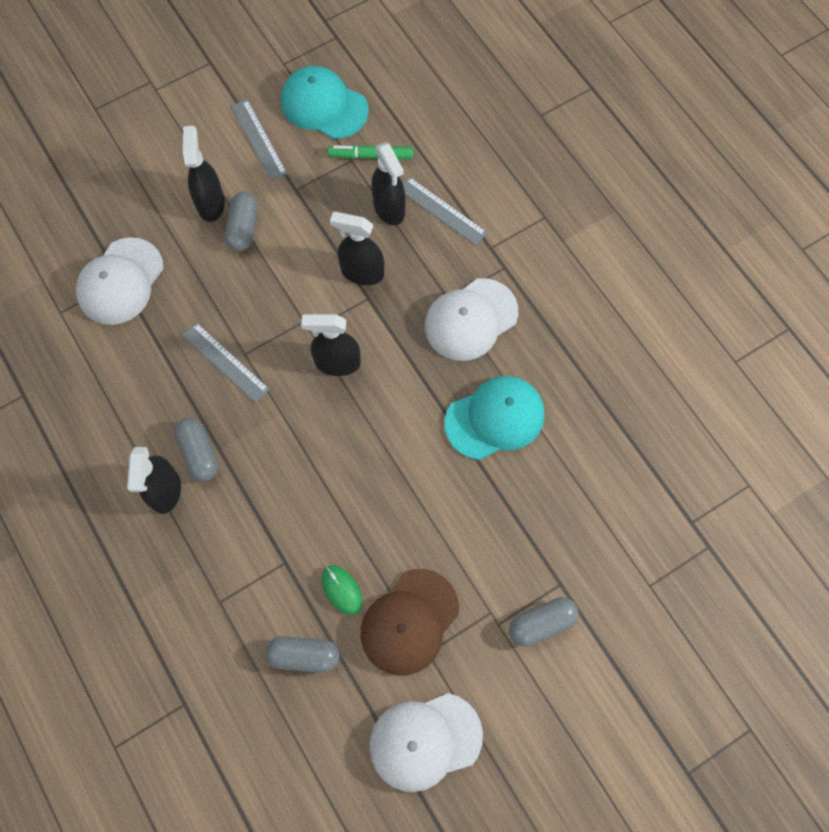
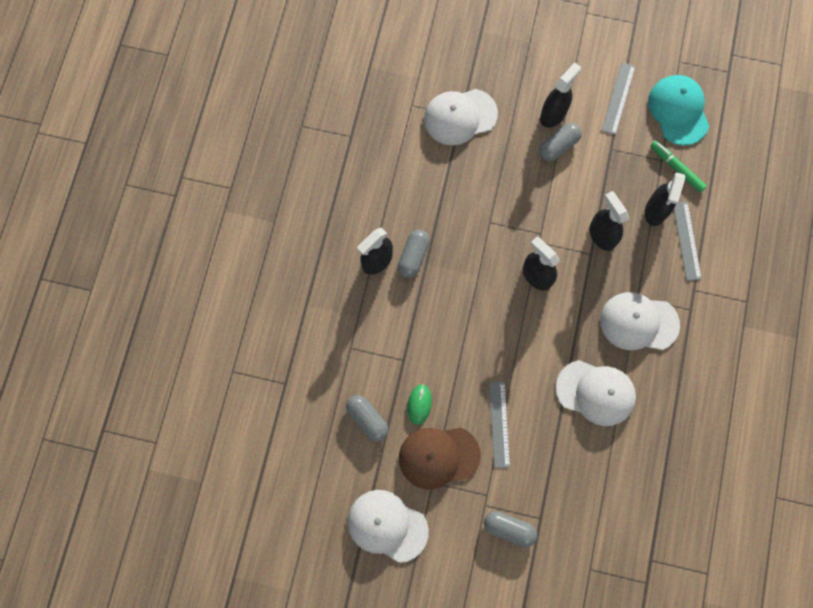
camera: 45 degrees right, 5 degrees up
(225, 362) = (475, 217): grey ruler -> grey ruler (499, 424)
(495, 418) = (595, 392): turquoise cap -> white cap

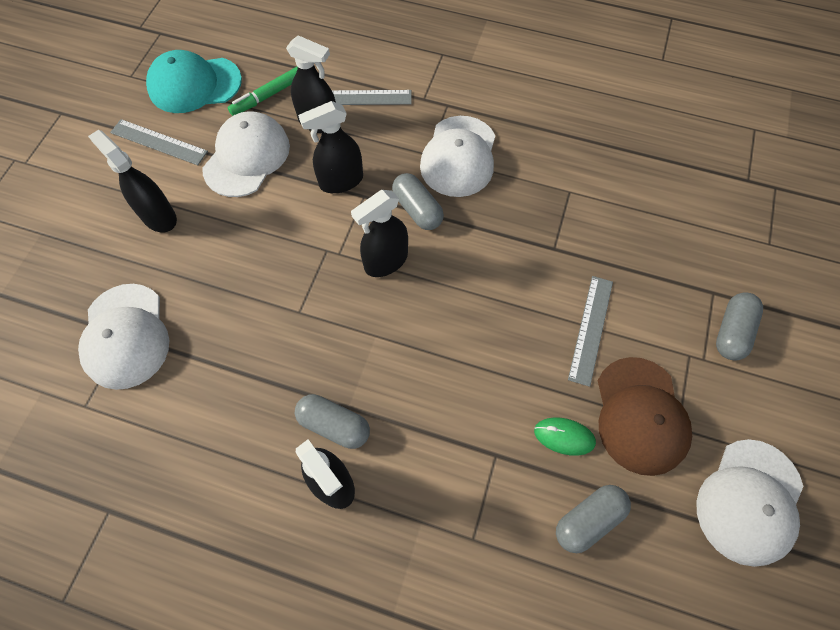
camera: 85 degrees left, 10 degrees down
(499, 424) = (590, 329): grey ruler -> grey ruler turned 75 degrees counterclockwise
(558, 146) = (206, 216): grey capsule -> grey capsule (417, 209)
(595, 392) = (547, 212): white cap -> white cap (247, 157)

